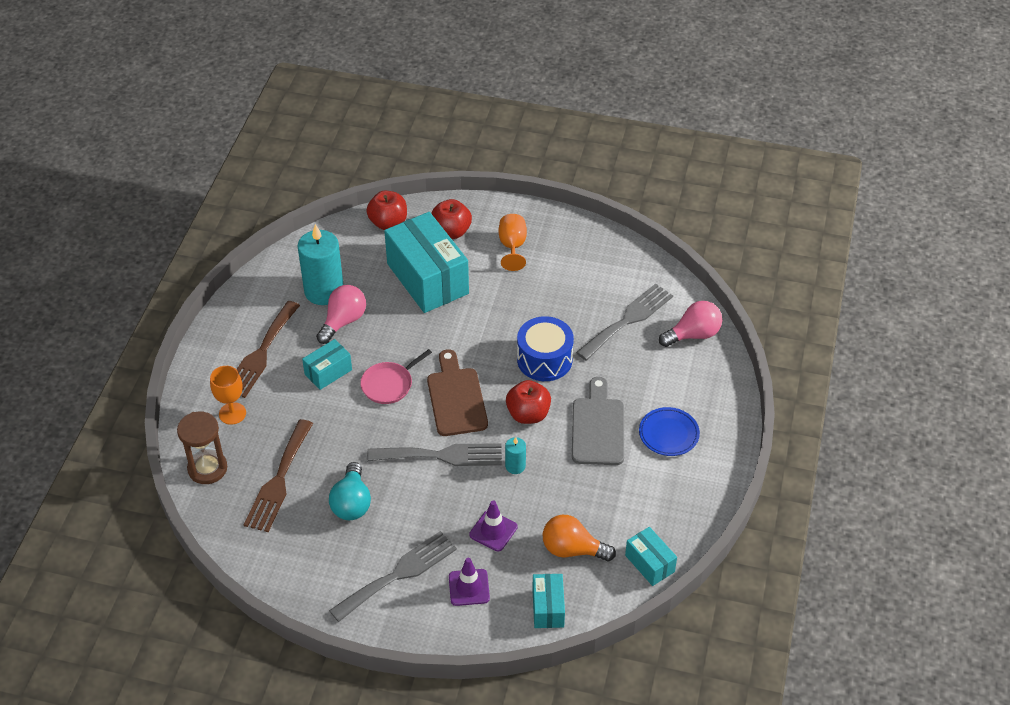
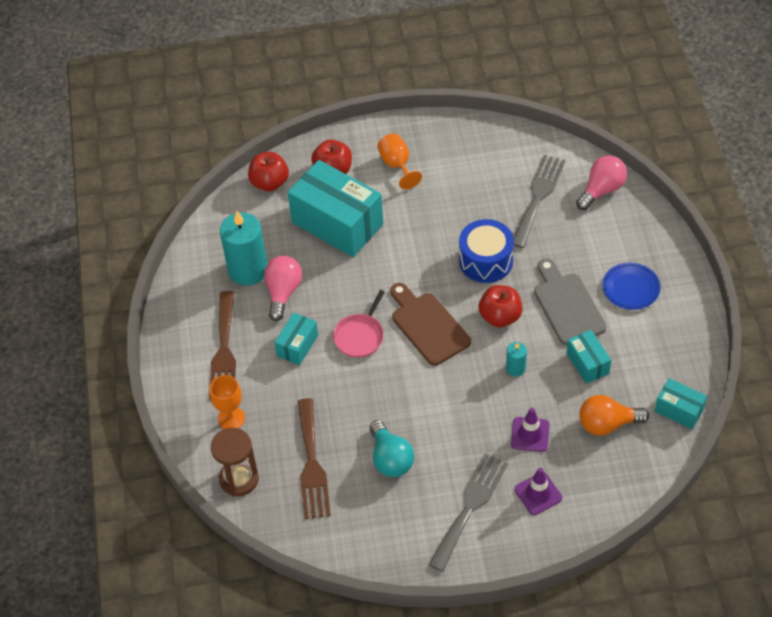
camera: 20 degrees left, 5 degrees up
(442, 455) = (446, 384): grey fork -> none
(548, 608) = (616, 484): turquoise box -> turquoise box (587, 363)

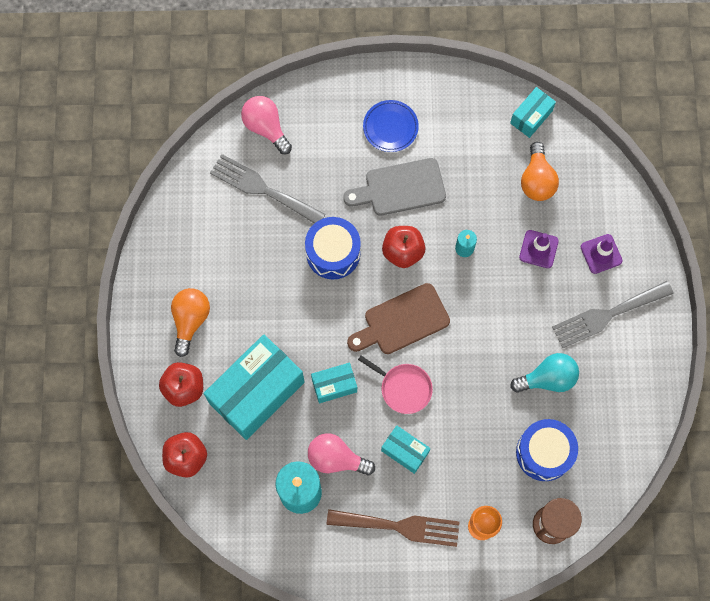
camera: 85 degrees left, 20 degrees up
(312, 464) = (544, 453): brown fork -> blue drum
(397, 165) = (190, 320): orange goblet -> orange light bulb
(470, 507) = (607, 315): grey fork -> grey fork turned 60 degrees counterclockwise
(587, 363) = (469, 183): turquoise box -> turquoise box (334, 385)

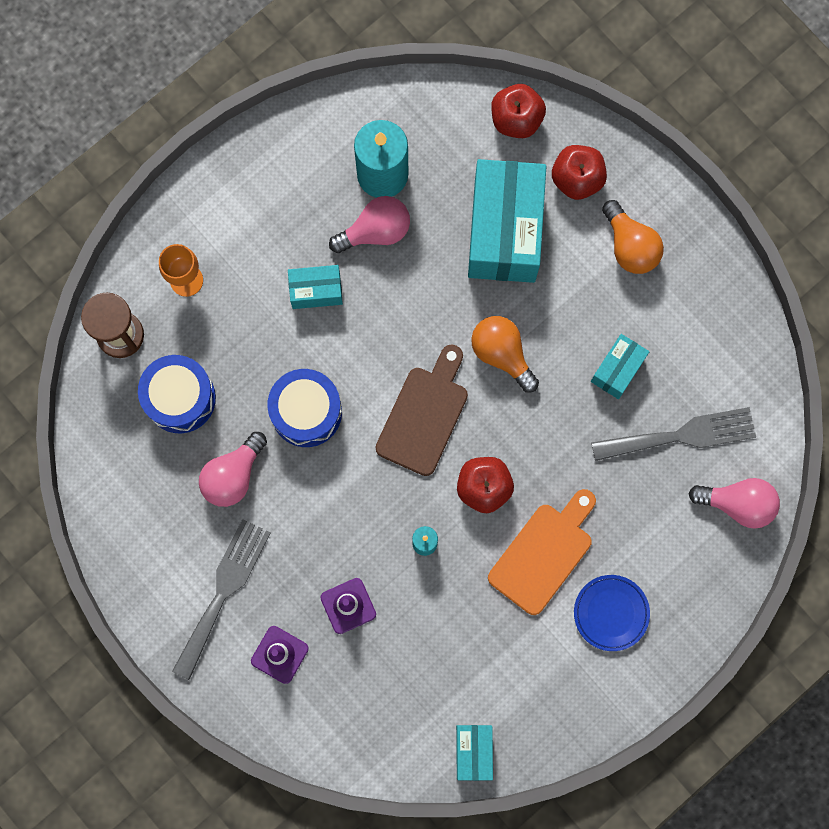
camera: 140 degrees right, 5 degrees up
(333, 253) = (552, 427): blue drum -> blue drum (306, 412)
(334, 385) = (436, 298): turquoise box -> turquoise box (617, 370)
(399, 526) = (263, 218): brown fork -> none
(400, 188) = (544, 553): grey cutting board -> orange cutting board
(403, 388) = (368, 350): pink pan -> none
(537, 180) = (410, 682): orange light bulb -> orange light bulb (502, 354)
(548, 378) = (233, 475): turquoise light bulb -> pink light bulb

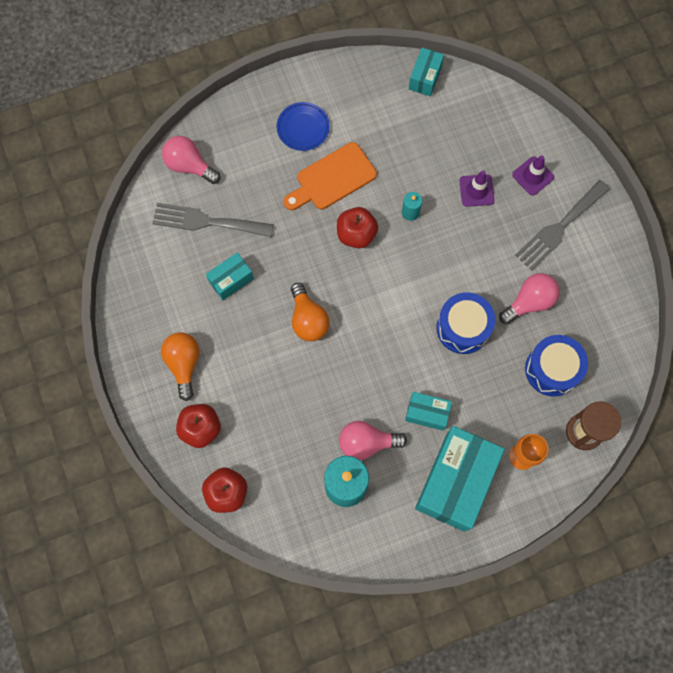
camera: 160 degrees left, 5 degrees down
(424, 415) = (379, 296): brown cutting board -> none
(504, 231) = (270, 408): turquoise box -> turquoise box (455, 482)

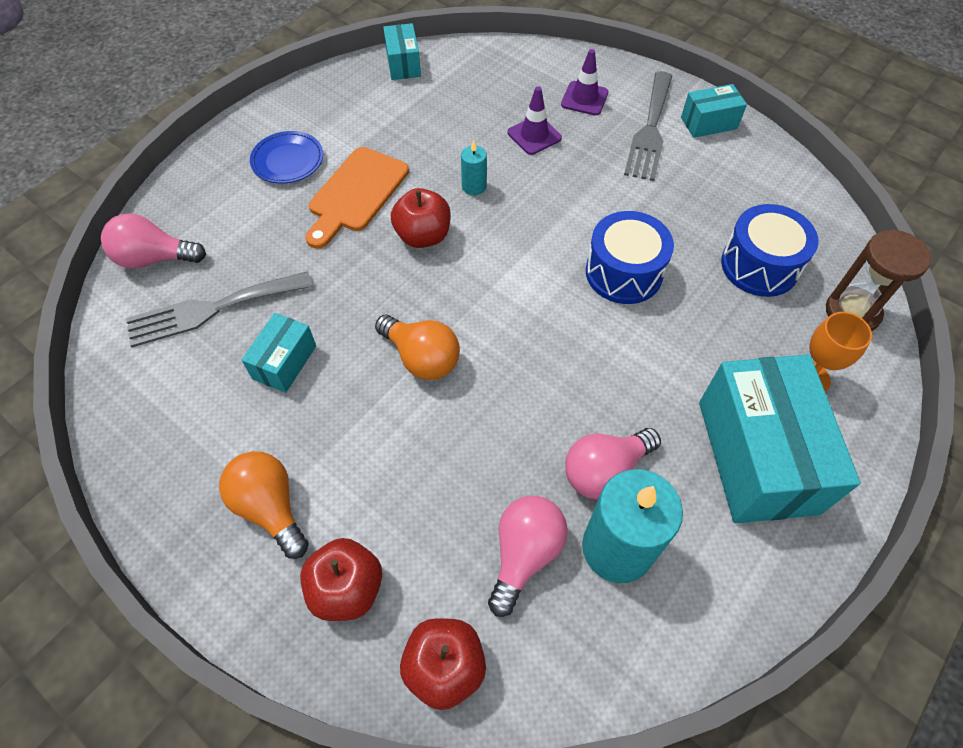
camera: 30 degrees left, 15 degrees down
(427, 413) = (655, 390): turquoise box -> turquoise box (708, 123)
(529, 302) = (677, 211): pink light bulb -> pink light bulb (524, 554)

